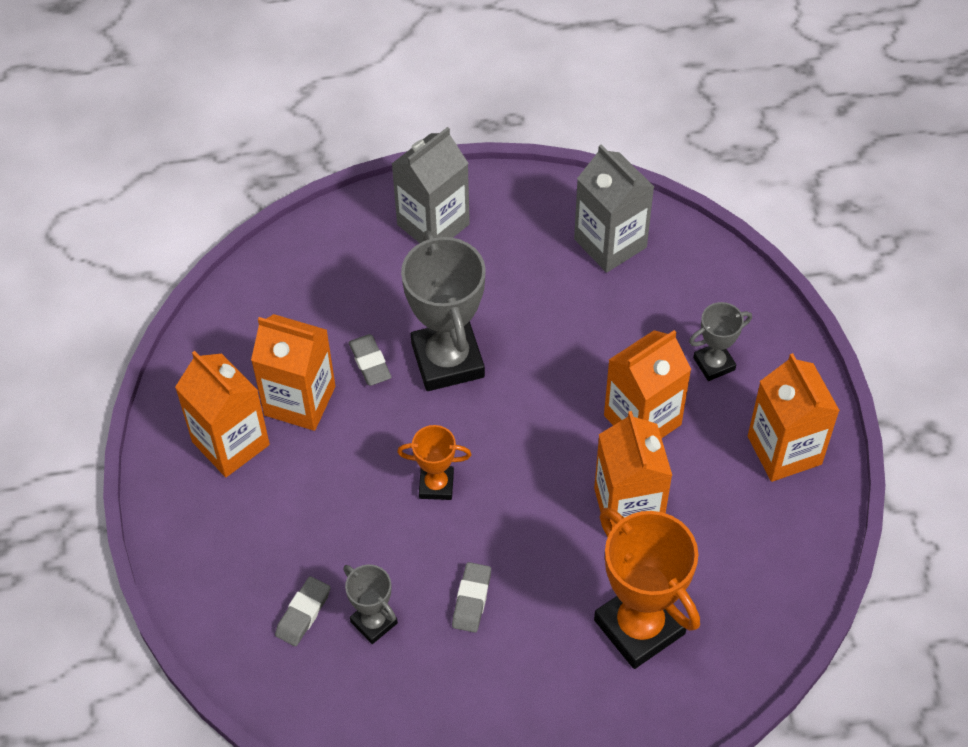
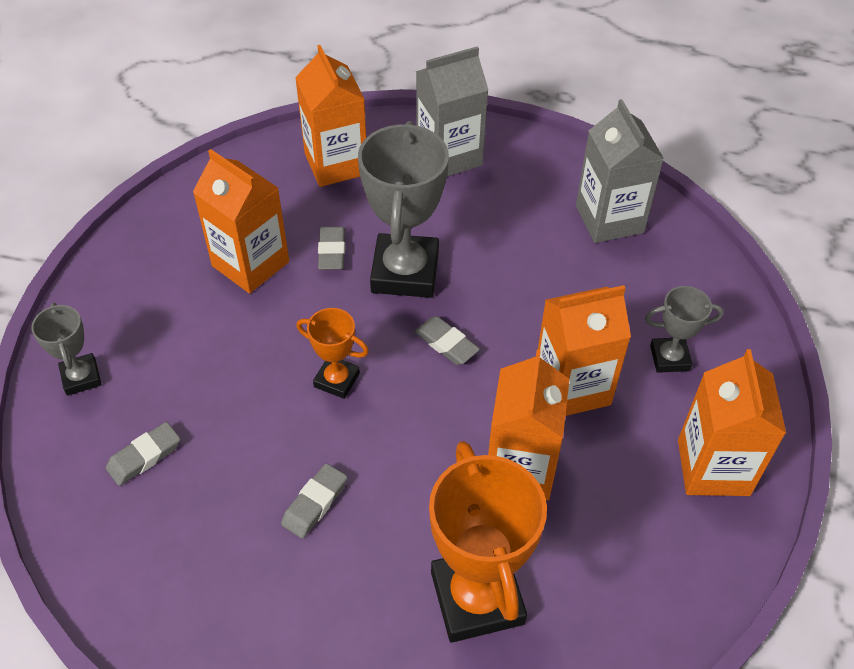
camera: 20 degrees right, 5 degrees down
(230, 443) = (168, 280): orange carton -> orange carton (336, 164)
(374, 622) = (206, 490): grey trophy -> grey trophy (81, 377)
(517, 417) = (446, 343): none -> grey eraser

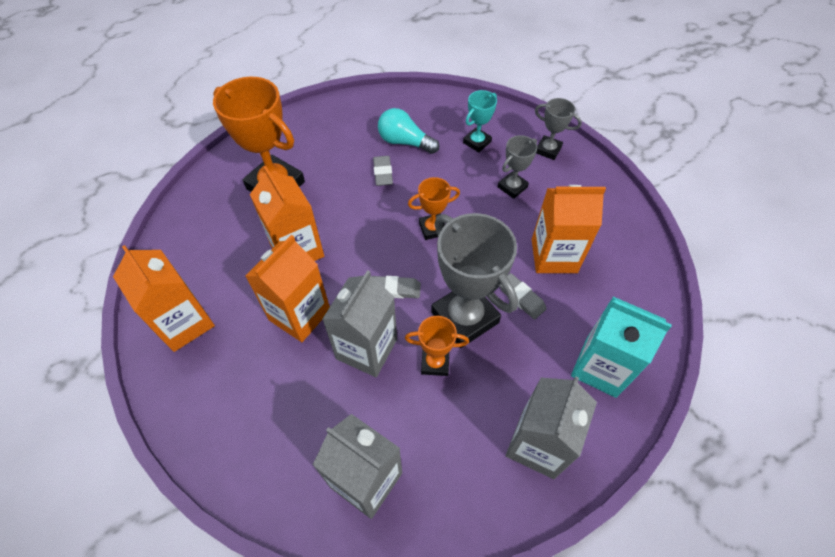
camera: 140 degrees right, 5 degrees up
(144, 456) = (477, 142): grey eraser -> turquoise trophy
(233, 534) = (405, 142): none -> turquoise light bulb
(336, 164) = (600, 367): orange carton -> turquoise carton
(473, 256) = (435, 362): none -> orange trophy
(527, 309) = (366, 349): none -> grey carton
(669, 358) = (248, 380): grey trophy -> grey trophy (512, 187)

